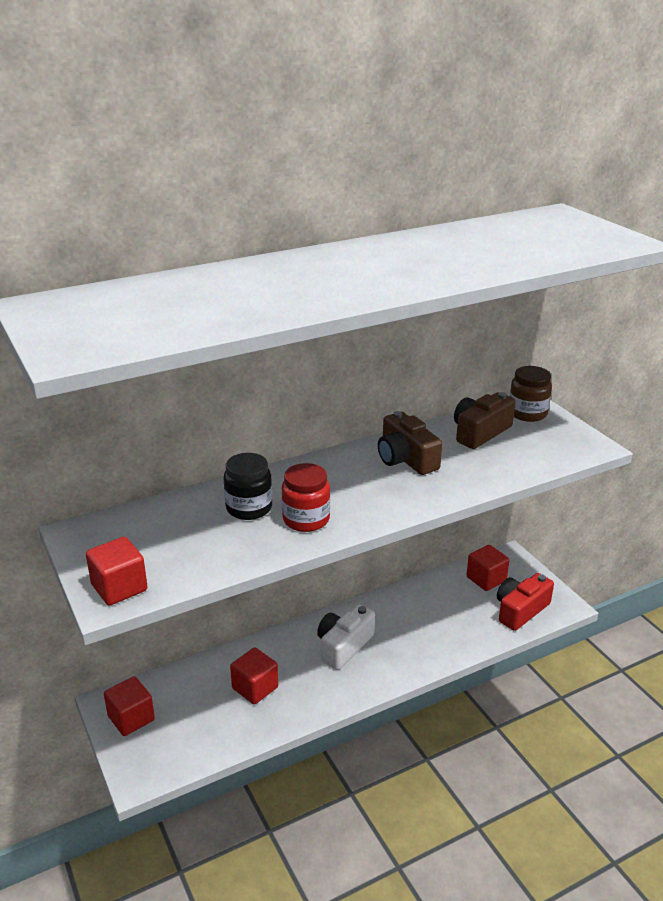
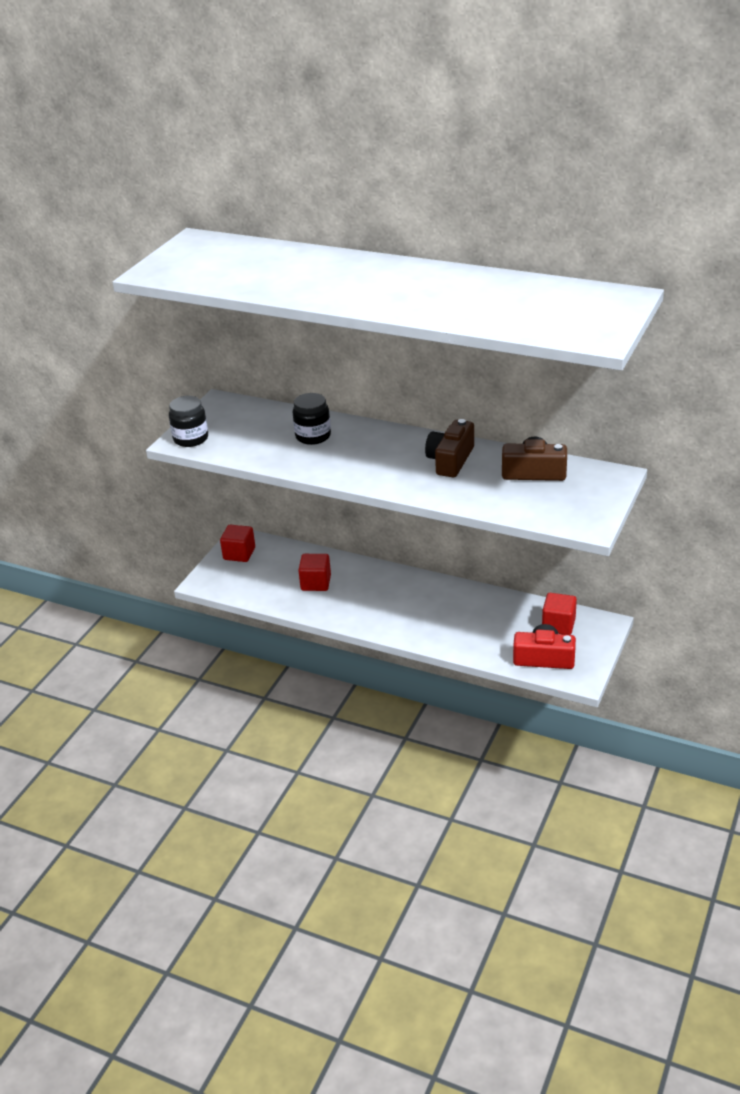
camera: 55 degrees right, 5 degrees up
(119, 587) = (191, 439): red cube -> black jar
(306, 519) = (327, 459): red jar -> none
(343, 646) = (397, 597): white camera -> none
(527, 413) = (598, 479): brown jar -> none

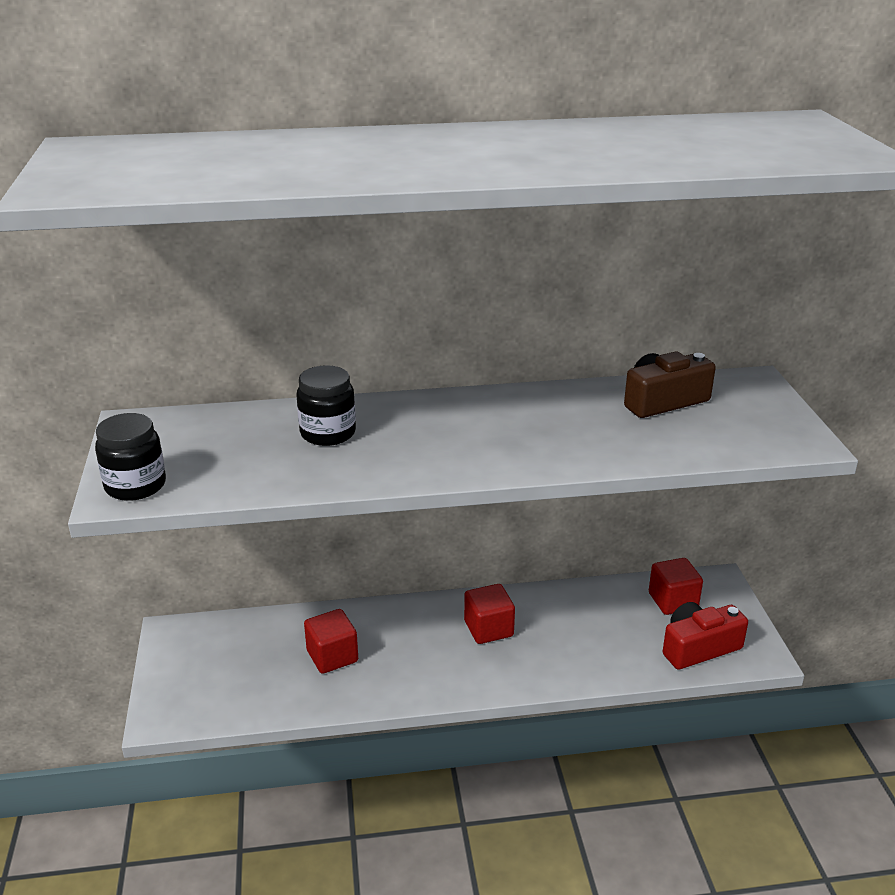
camera: 35 degrees left, 5 degrees down
(239, 554) = (186, 654): red cube -> red cube (488, 629)
(450, 460) = (548, 414): brown camera -> none

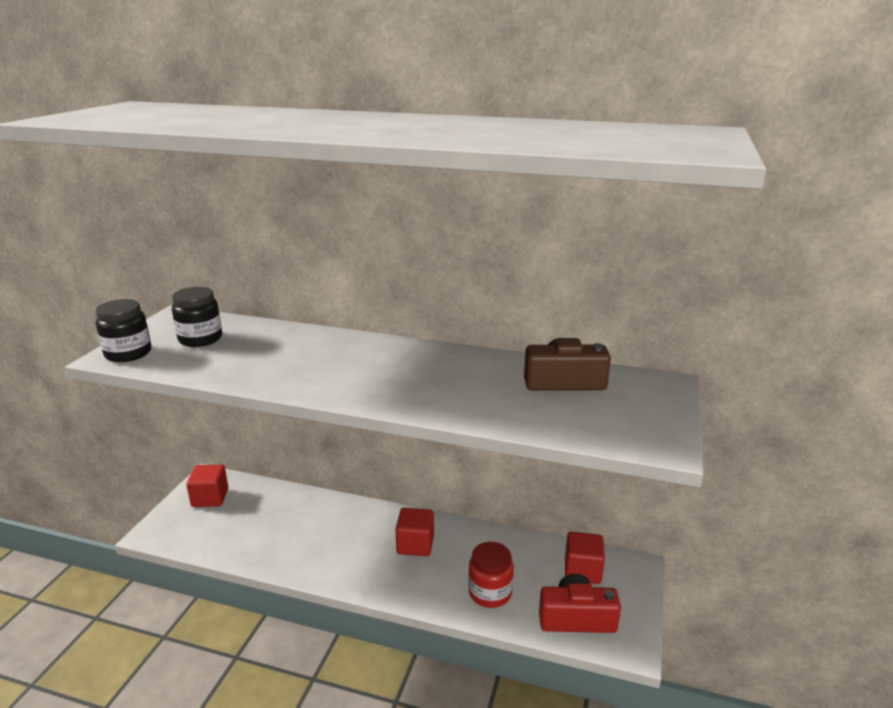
camera: 25 degrees right, 5 degrees down
(328, 433) = (284, 348): black jar -> black jar (200, 339)
(332, 656) = (290, 528): red cube -> red cube (210, 498)
(601, 651) = (490, 593): none -> red jar

